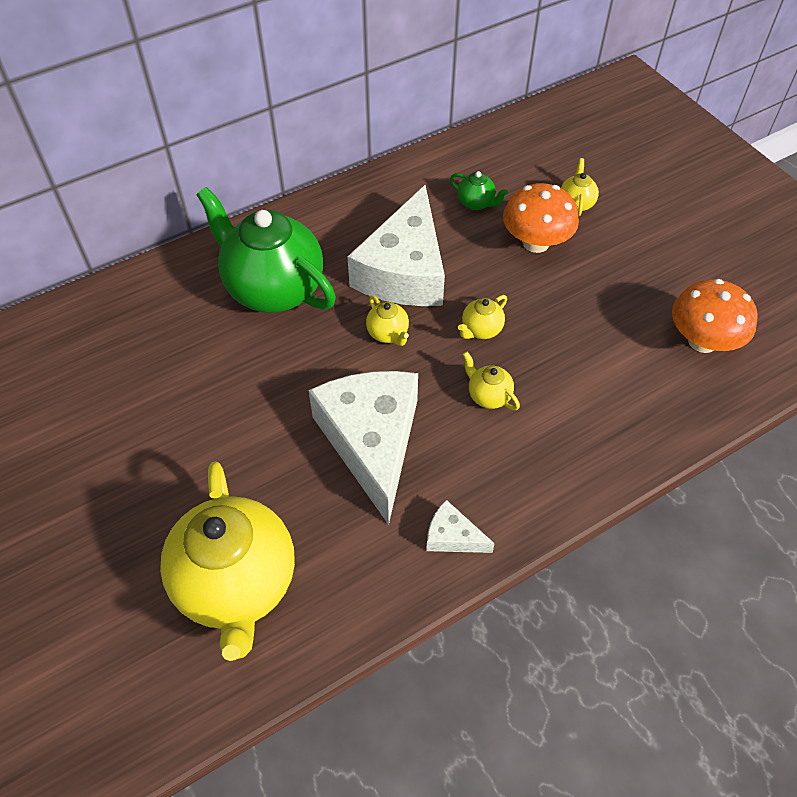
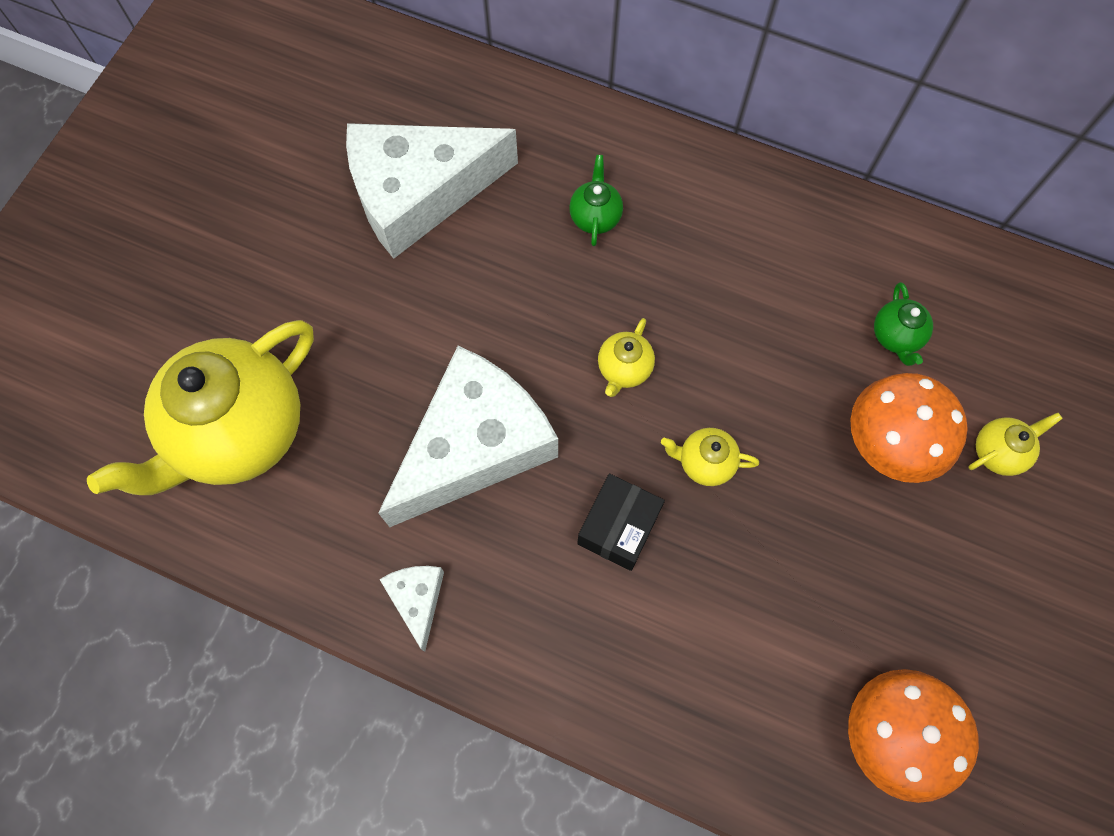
camera: 55 degrees right, 15 degrees up
(273, 289) = (595, 217): green teapot -> green teapot, size x0.41
(404, 270) = (725, 327): white cheese -> white cheese (418, 193)
(488, 396) = (618, 527): yellow teapot -> black box

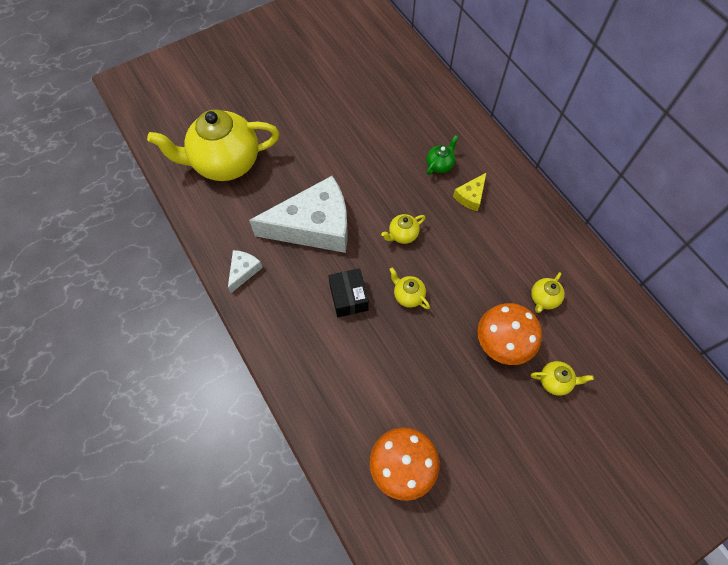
camera: 35 degrees right, 5 degrees down
(418, 193) = (370, 112): white cheese -> none
(618, 527) = (349, 297): black box -> black box turned 75 degrees counterclockwise
(678, 240) = (470, 196): none -> yellow cheese
(895, 337) = (543, 299): green teapot -> yellow teapot

